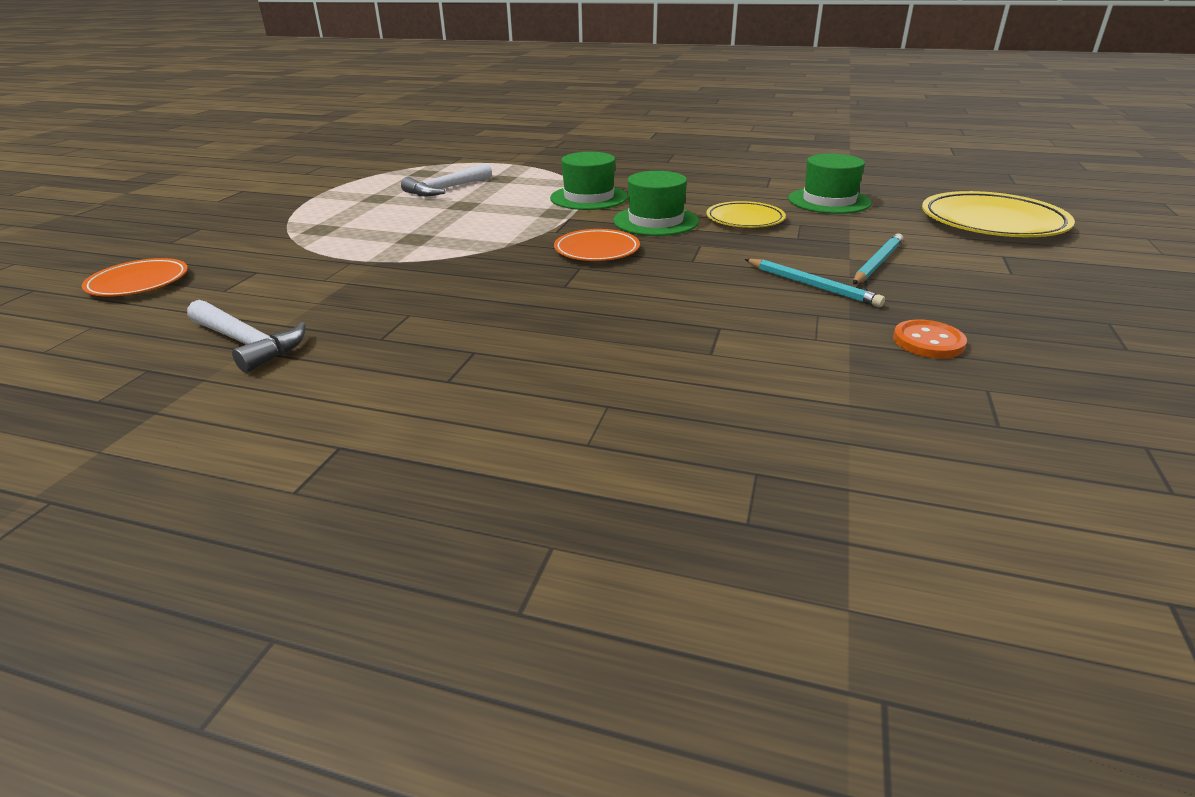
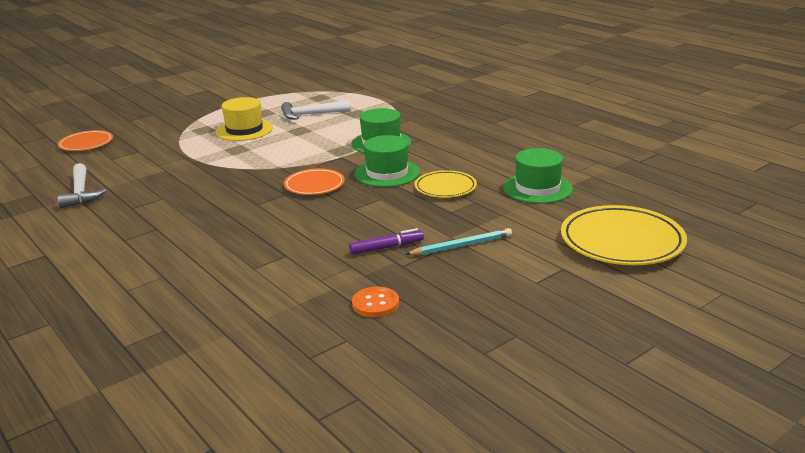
camera: 35 degrees right, 5 degrees down
(384, 218) = (244, 130): none -> yellow hat
(811, 285) = (386, 247): turquoise pencil -> purple marker

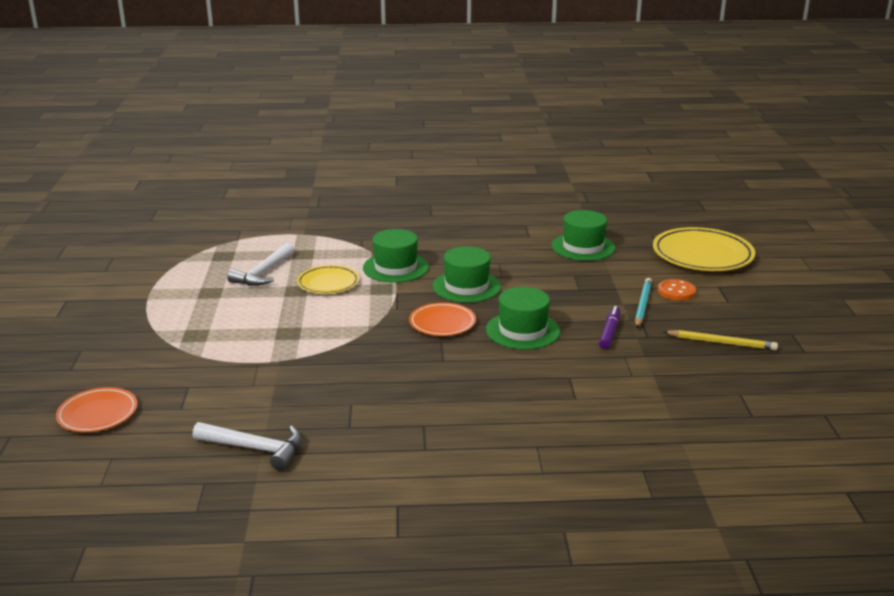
camera: 55 degrees left, 0 degrees up
(244, 130) = (240, 315): yellow hat -> none
(341, 214) = (522, 330): none -> green hat
(375, 304) = (697, 366): orange button -> orange button (676, 291)
(439, 303) = (721, 343): none -> yellow pencil
(445, 188) = (532, 275): yellow plate -> yellow plate (328, 283)

